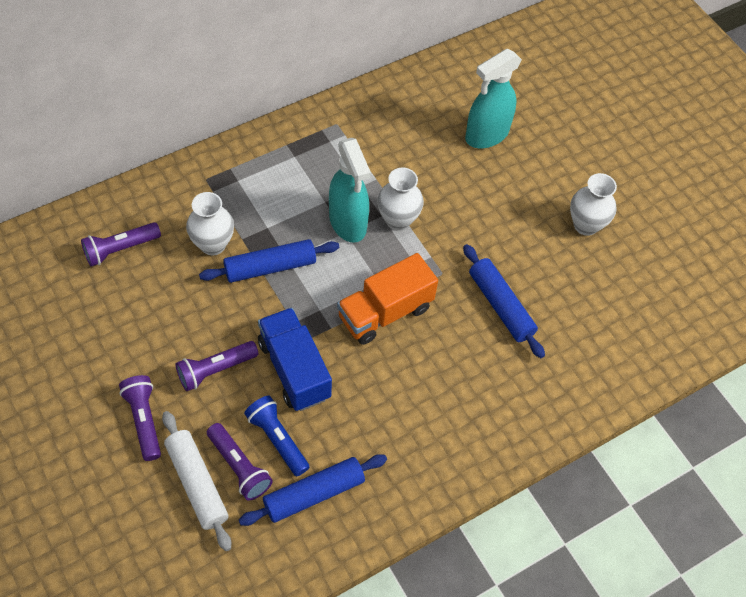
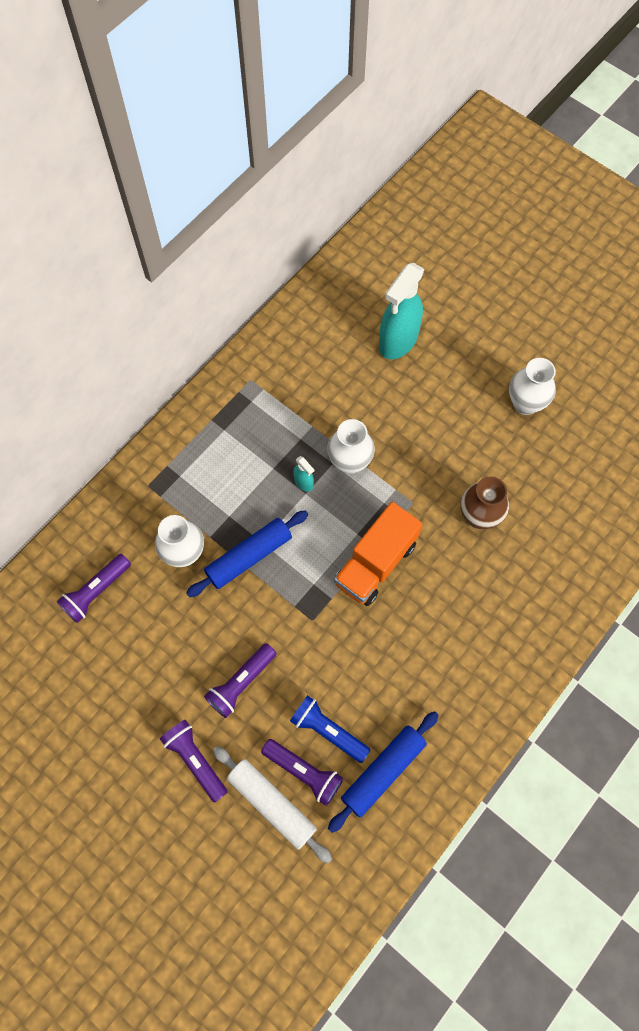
camera: 15 degrees left, 10 degrees up
(294, 369) = (315, 654): blue truck -> none
(348, 223) = (304, 482): turquoise spray bottle -> turquoise spray bottle, size x0.43
(500, 306) = (479, 516): blue rolling pin -> brown vase

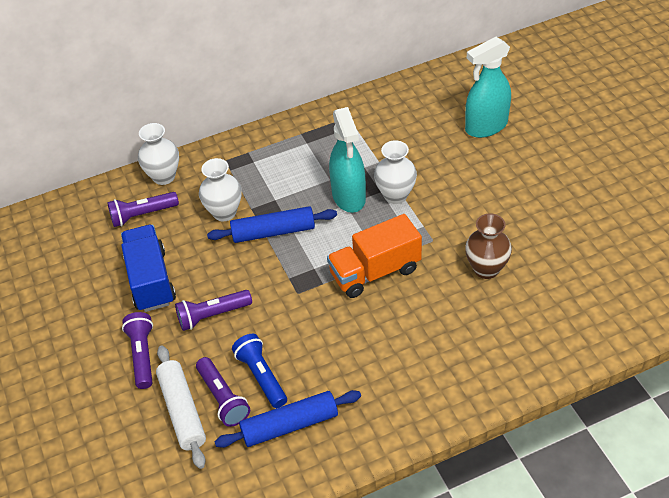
camera: 30 degrees right, 20 degrees down
(153, 669) = (151, 280): none -> blue truck
(304, 482) = (349, 197): turquoise spray bottle -> turquoise spray bottle, size x2.31
(525, 403) = (575, 202): white vase -> white vase (164, 176)

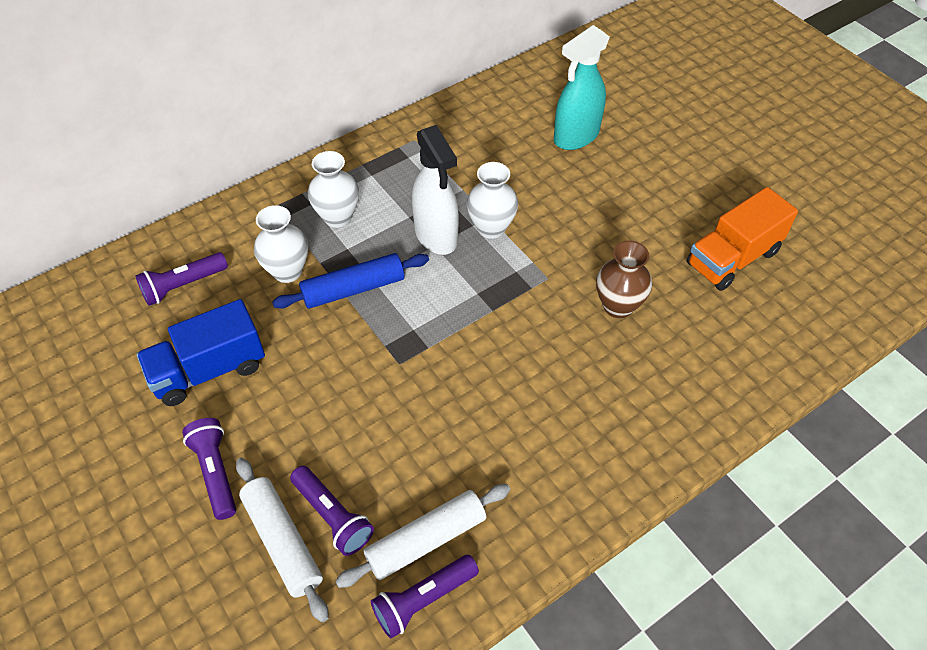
camera: 15 degrees left, 5 degrees up
(151, 280) = (209, 370): blue truck -> blue truck turned 90 degrees counterclockwise
(164, 176) = (202, 234): white vase -> white vase (337, 217)
(212, 315) = (297, 406): purple flashlight -> purple flashlight (423, 599)
(261, 376) = (376, 479): blue flashlight -> none
(290, 425) = (426, 540): blue rolling pin -> white rolling pin
(349, 197) = (436, 236): turquoise spray bottle -> white spray bottle
(375, 271) = (488, 325): orange truck -> orange truck (732, 258)

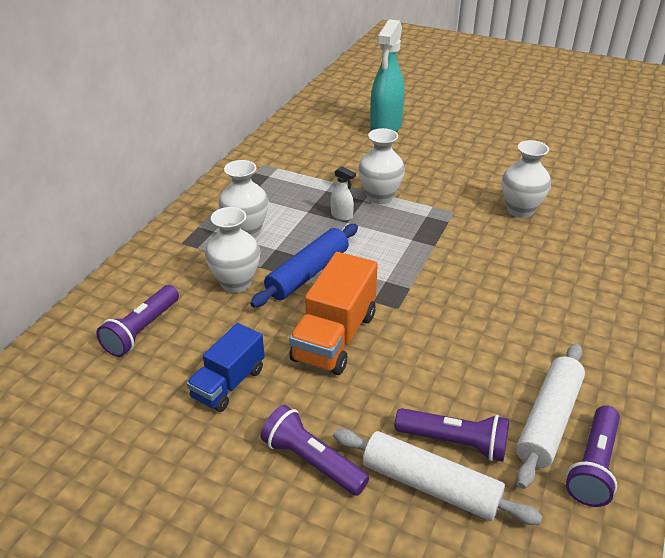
camera: 30 degrees left, 15 degrees down
(209, 370) = (228, 383): blue truck -> blue truck, size x0.66
(436, 236) = (342, 216): white spray bottle -> white spray bottle, size x0.43
(618, 306) = (520, 210): brown vase -> white vase
(732, 258) = (562, 158): orange truck -> orange truck (334, 337)

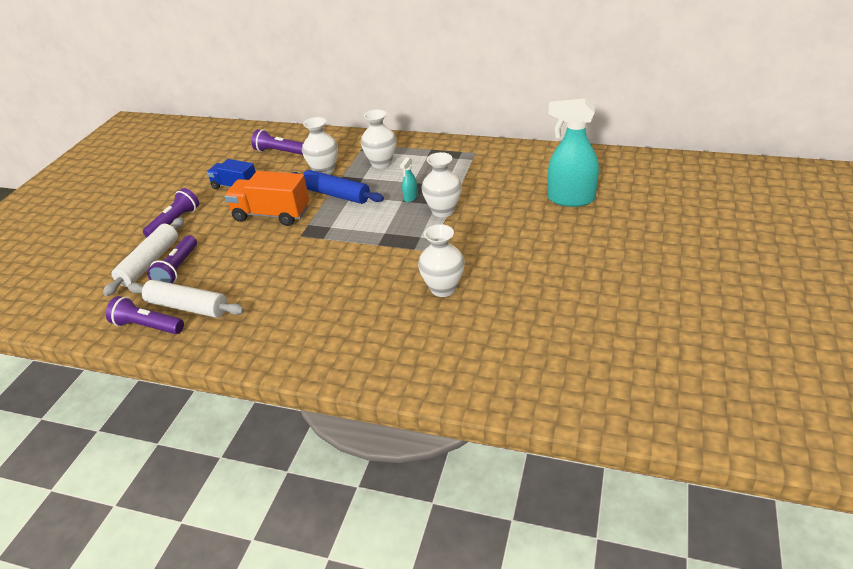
camera: 85 degrees right, 0 degrees up
(342, 216) = (410, 197): white spray bottle -> turquoise spray bottle

